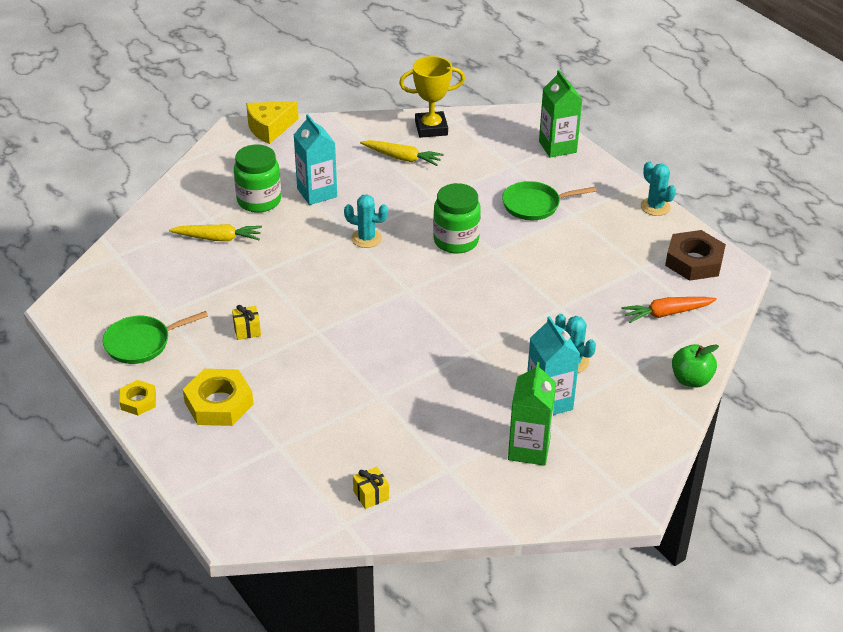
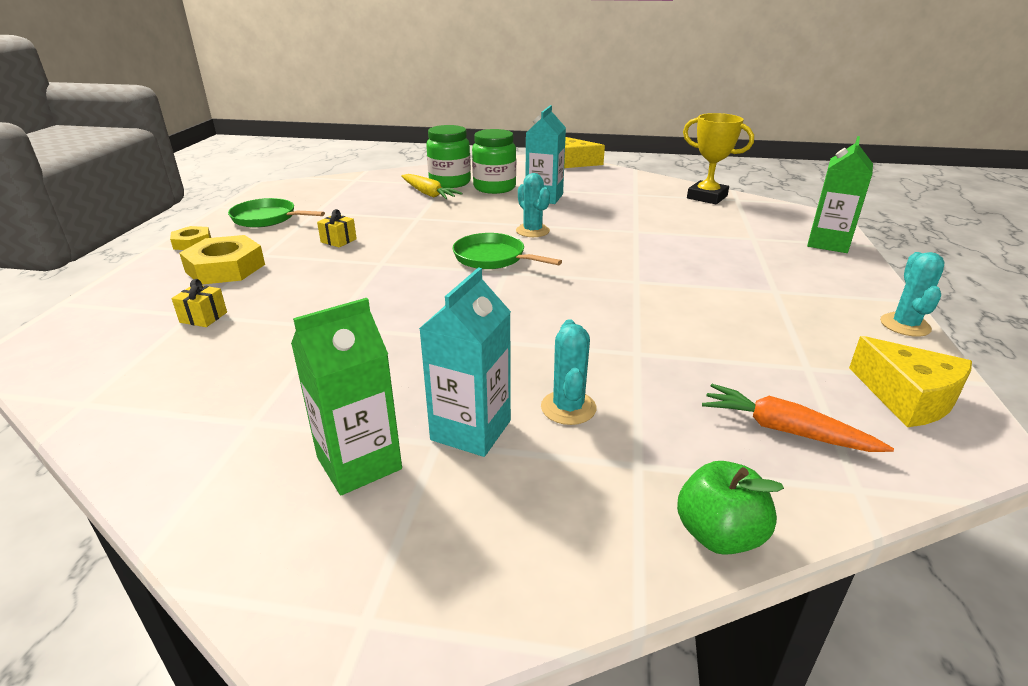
camera: 45 degrees right, 10 degrees down
(371, 495) = (152, 395): yellow gift -> yellow gift (203, 317)
(402, 158) = (650, 203): yellow carrot -> none
(456, 241) = (609, 261): green jar -> green jar (450, 182)
(534, 205) = (737, 269): green pan -> green pan (493, 258)
(694, 261) = (907, 397): brown nut -> yellow cheese

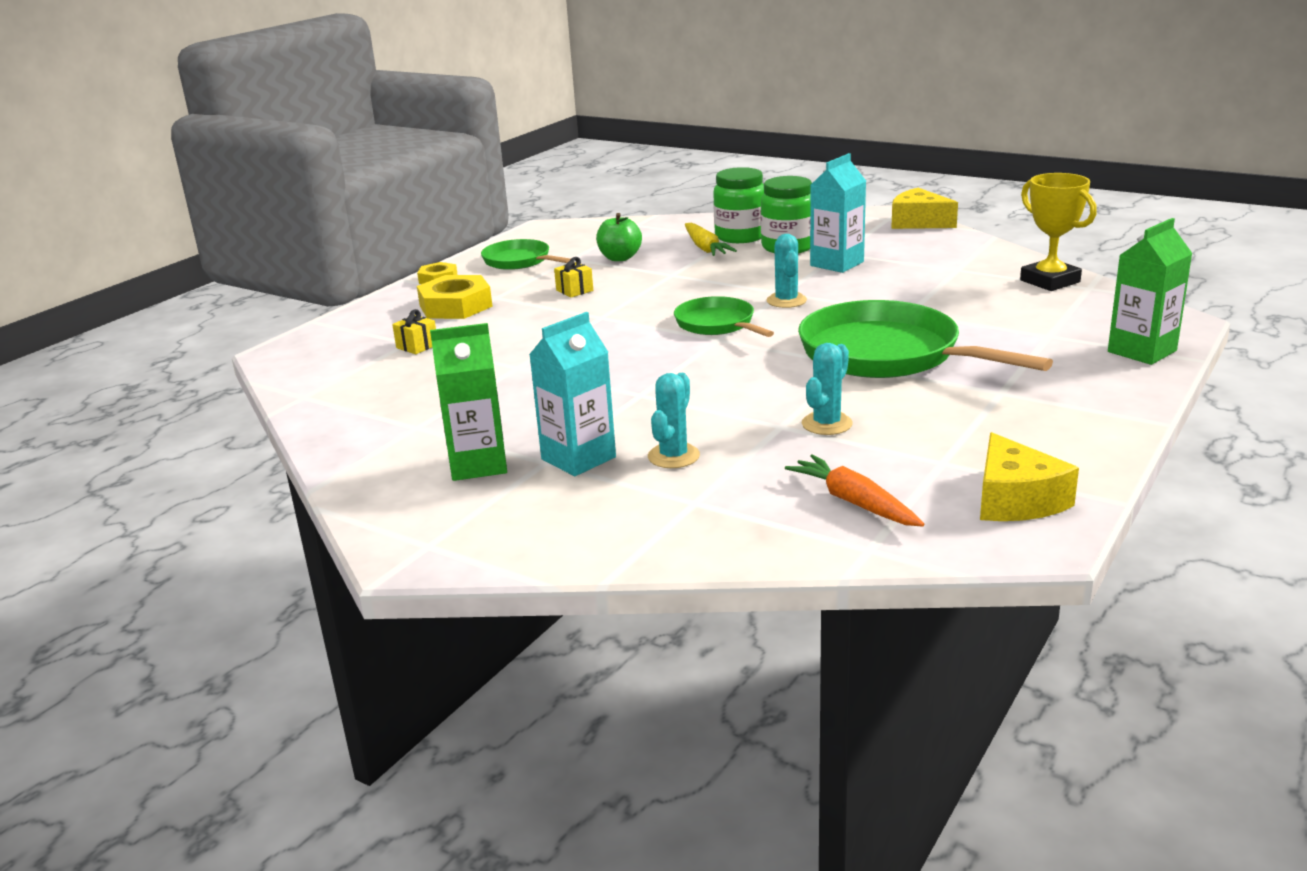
camera: 25 degrees right, 5 degrees down
(656, 268) = (887, 354): none -> green pan
(719, 535) = (713, 552): green apple -> green apple (620, 258)
(905, 325) = (1111, 443): turquoise cactus -> turquoise cactus (827, 424)

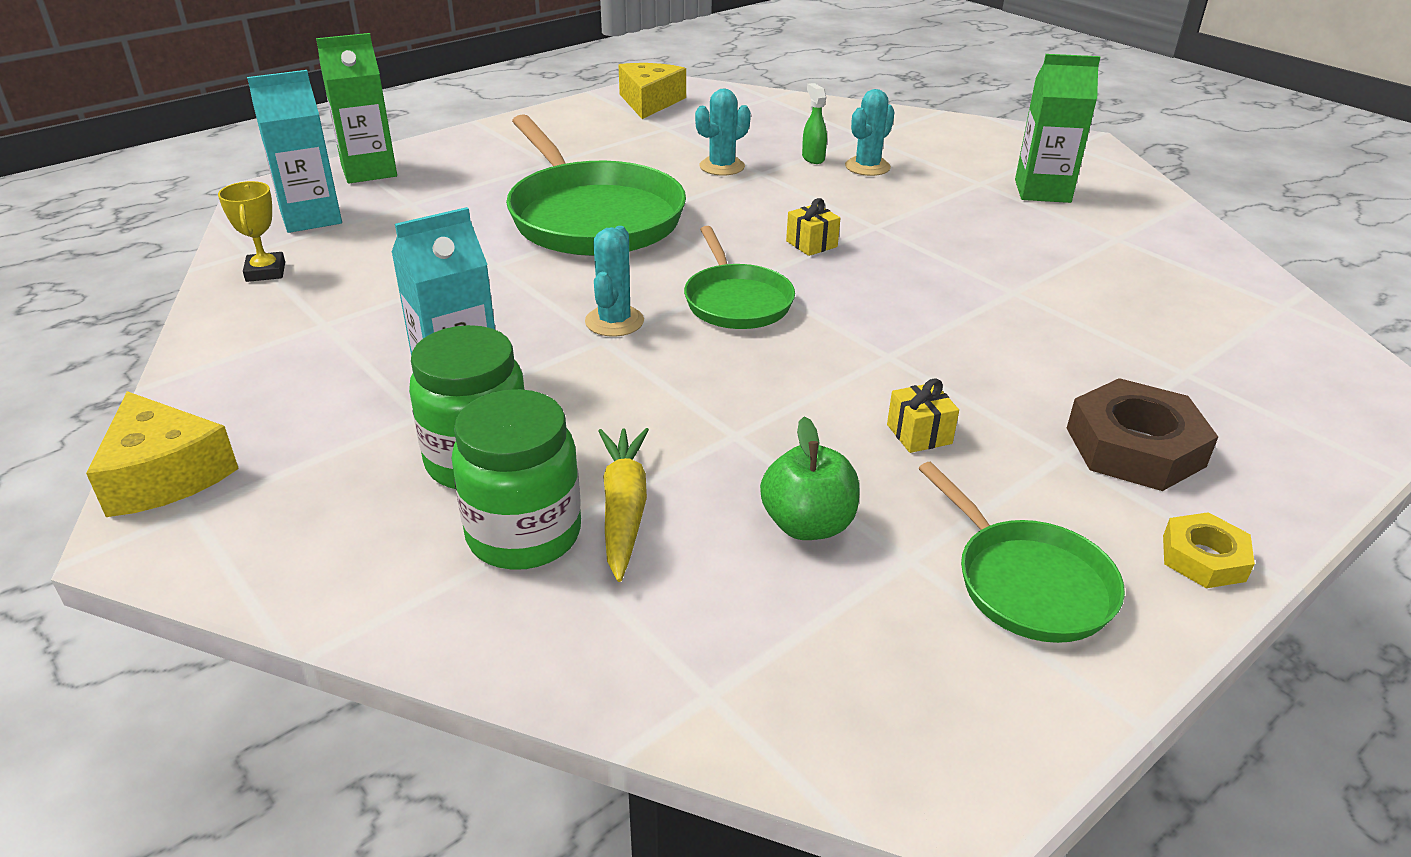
camera: 165 degrees left, 10 degrees up
(417, 346) = (1167, 360): yellow gift -> yellow gift (811, 244)
(456, 306) = (1134, 447): yellow nut -> brown nut
(578, 458) = (950, 180): turquoise carton -> turquoise carton (311, 217)
(739, 455) = (813, 158): none -> green spray bottle
(853, 502) = (754, 118): orange carrot -> none
(1049, 281) = (266, 272): yellow trophy -> yellow trophy, size x0.61

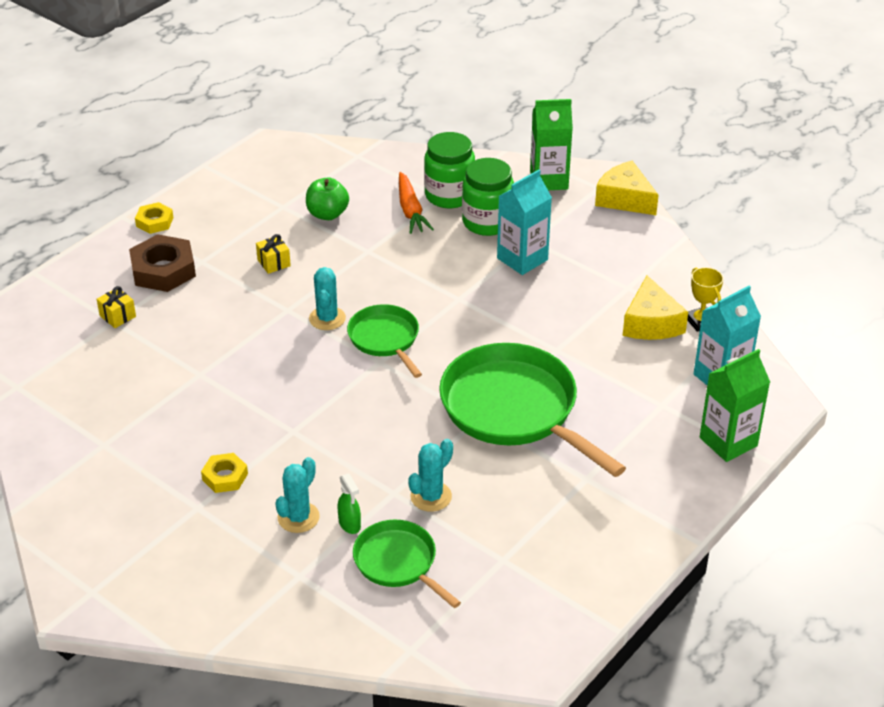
camera: 170 degrees right, 5 degrees up
(614, 321) = (457, 312): turquoise cactus -> turquoise cactus (327, 318)
(623, 509) = (411, 210): yellow carrot -> orange carrot
(649, 102) = (539, 613): yellow cheese -> yellow cheese (651, 323)
(811, 244) = (341, 402): yellow gift -> yellow gift (117, 316)
(954, 200) = (225, 477): none -> yellow nut
(1027, 583) = (234, 203): green pan -> green pan (398, 563)
(1042, 191) = (144, 502): green carton -> green carton (549, 180)

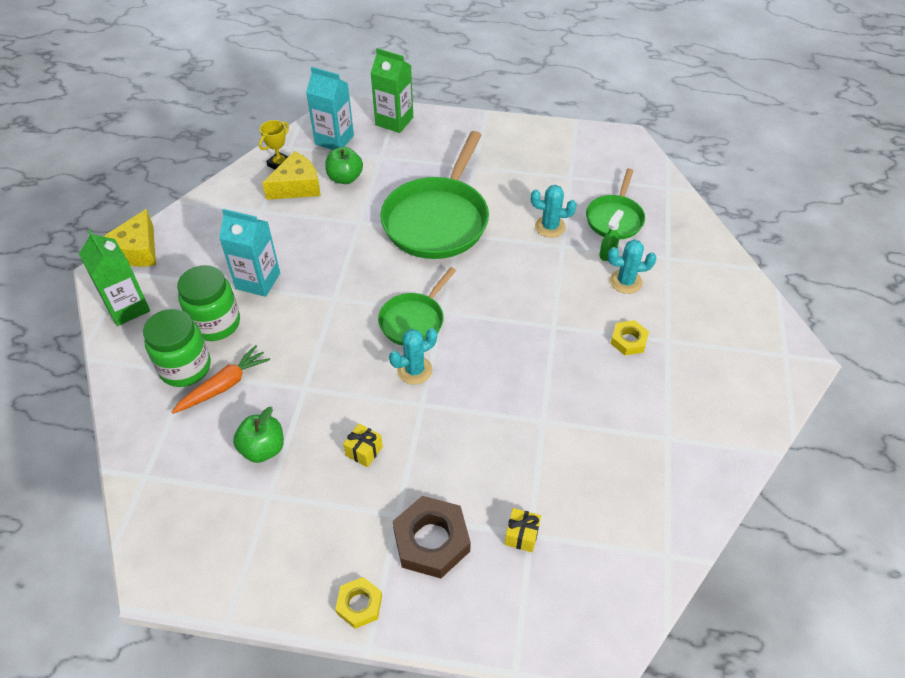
camera: 120 degrees left, 10 degrees up
(640, 363) = (345, 178): none -> green apple

